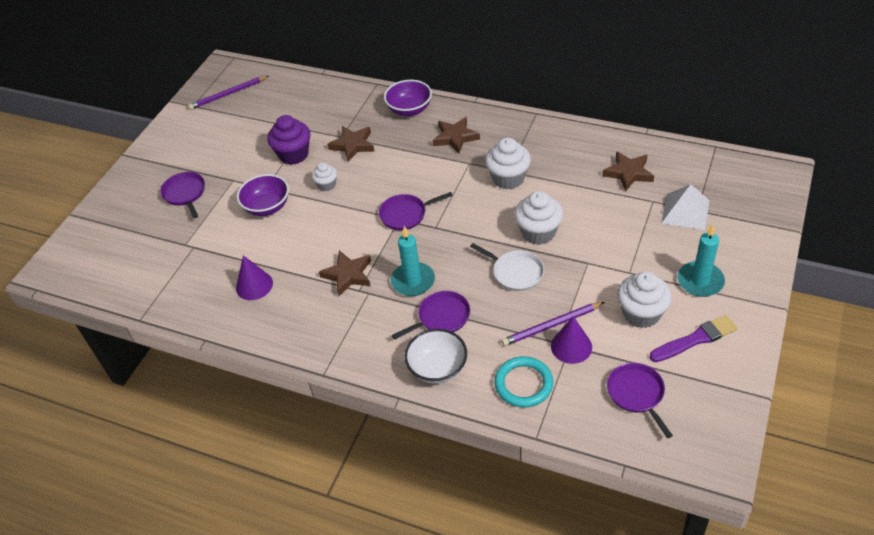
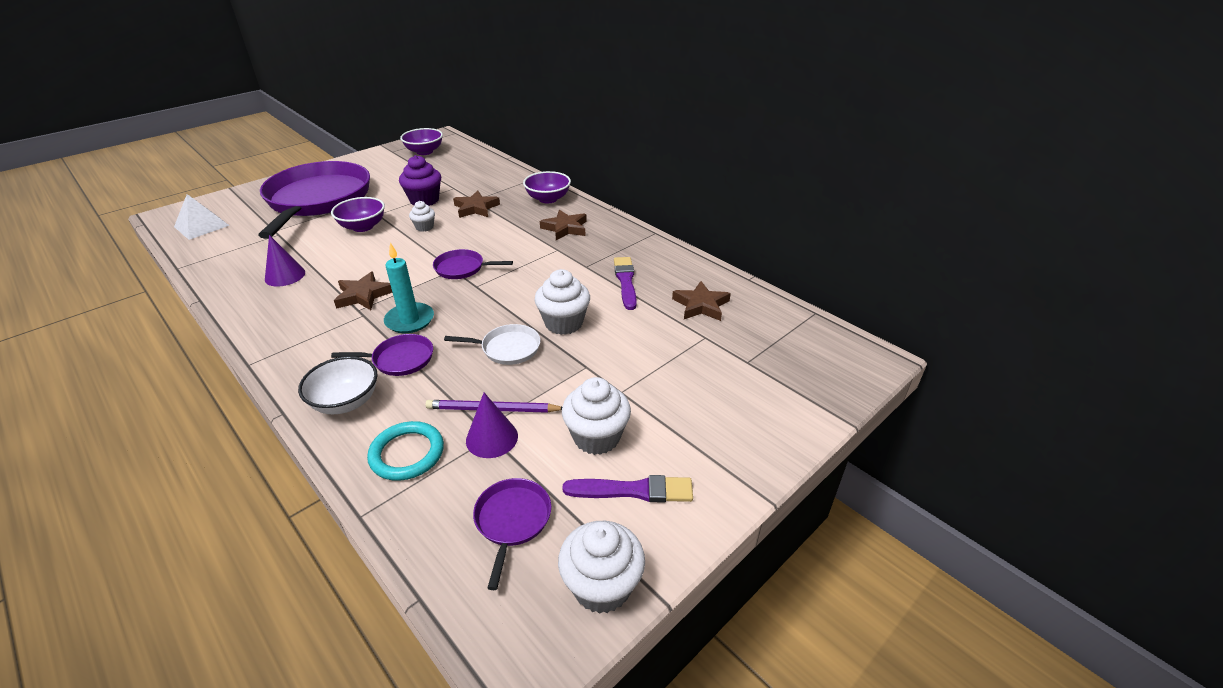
camera: 20 degrees right, 10 degrees down
(185, 193) = (318, 200): purple pan -> purple pan, size x2.50
(228, 94) = (424, 152): purple pencil -> purple bowl
(508, 178) = (580, 272): white cupcake -> white cupcake (602, 586)
(516, 272) = (508, 348): white pan -> white pan turned 60 degrees counterclockwise
(553, 173) = (625, 281): none -> purple brush
(685, 211) = (733, 358): white pyramid -> white pyramid (201, 226)
(700, 281) = (692, 431): turquoise candle -> none

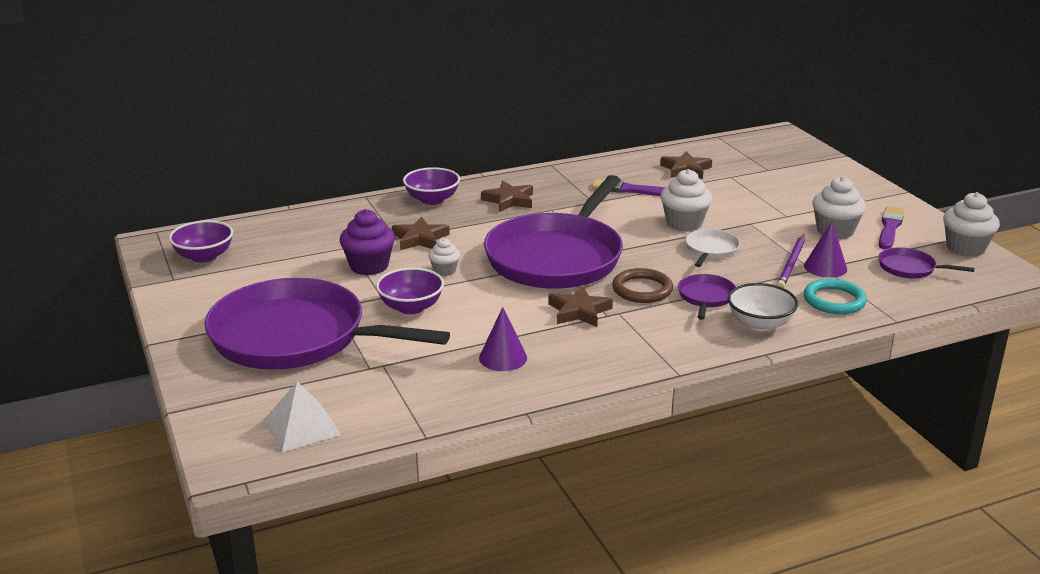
camera: 70 degrees left, 10 degrees down
(410, 320) = (642, 289): turquoise candle -> brown ring
(462, 268) = (557, 257): purple pan -> purple pan, size x2.50

